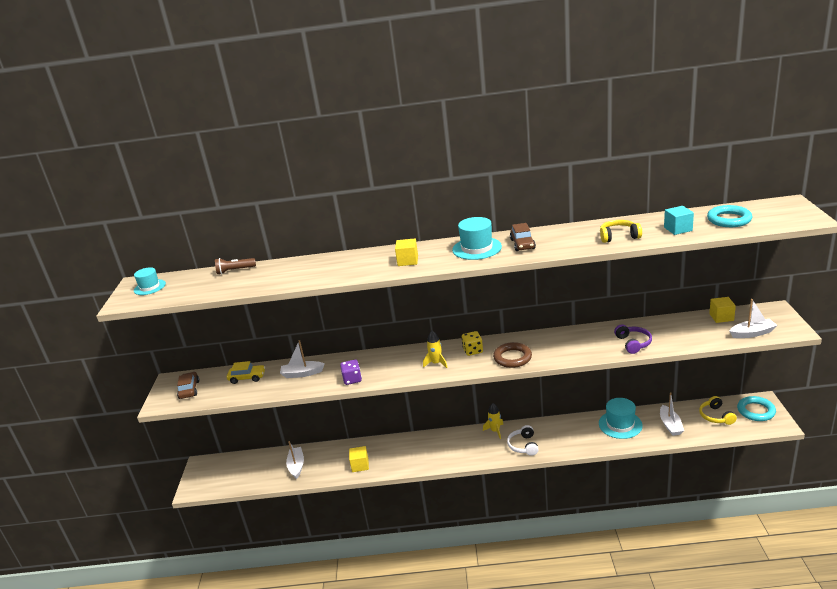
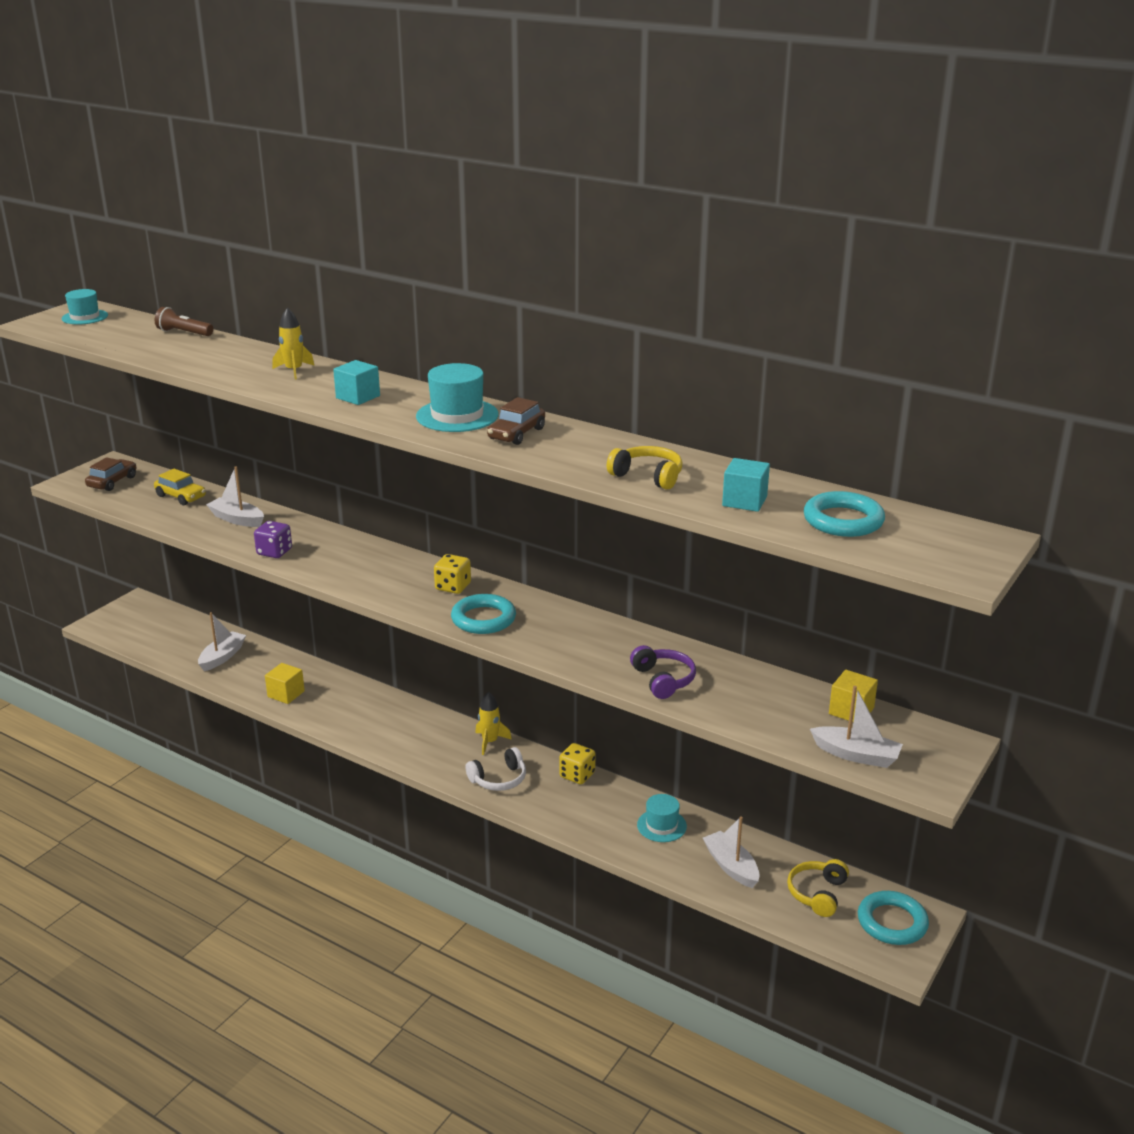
camera: 30 degrees right, 0 degrees up
(408, 261) = (358, 397): yellow cube -> turquoise cube
(436, 363) = (388, 580): yellow rocket -> yellow rocket (294, 371)
(512, 358) = (483, 619): brown ring -> turquoise ring
(523, 445) = (499, 779): white headphones -> white headphones turned 150 degrees counterclockwise
(555, 423) = (577, 775): none -> yellow dice
(620, 424) = (661, 825): turquoise hat -> turquoise hat, size x0.65
(633, 343) = (663, 680): purple headphones -> purple headphones turned 45 degrees counterclockwise
(670, 425) = (731, 866): white boat -> white boat turned 120 degrees clockwise

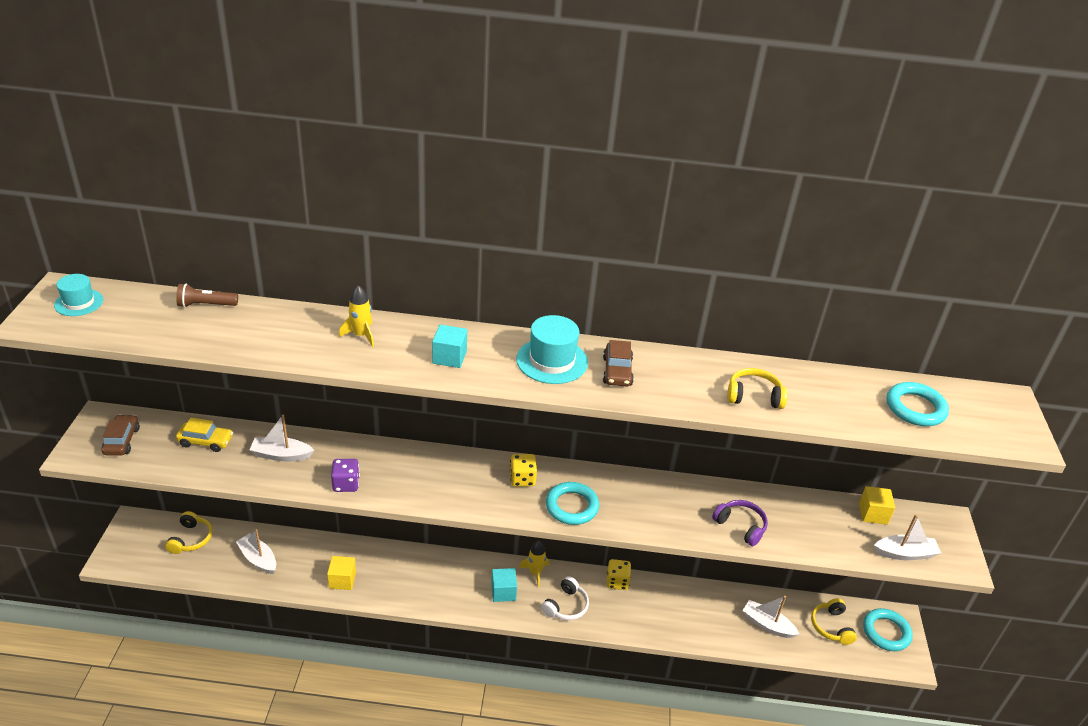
camera: 30 degrees left, 10 degrees up
(176, 626) = (191, 539): none -> yellow headphones
(222, 657) = (258, 559): white boat -> white boat turned 45 degrees counterclockwise
(661, 825) = (702, 606): turquoise hat -> none
(744, 501) = (839, 406): turquoise cube -> turquoise cube (503, 592)

